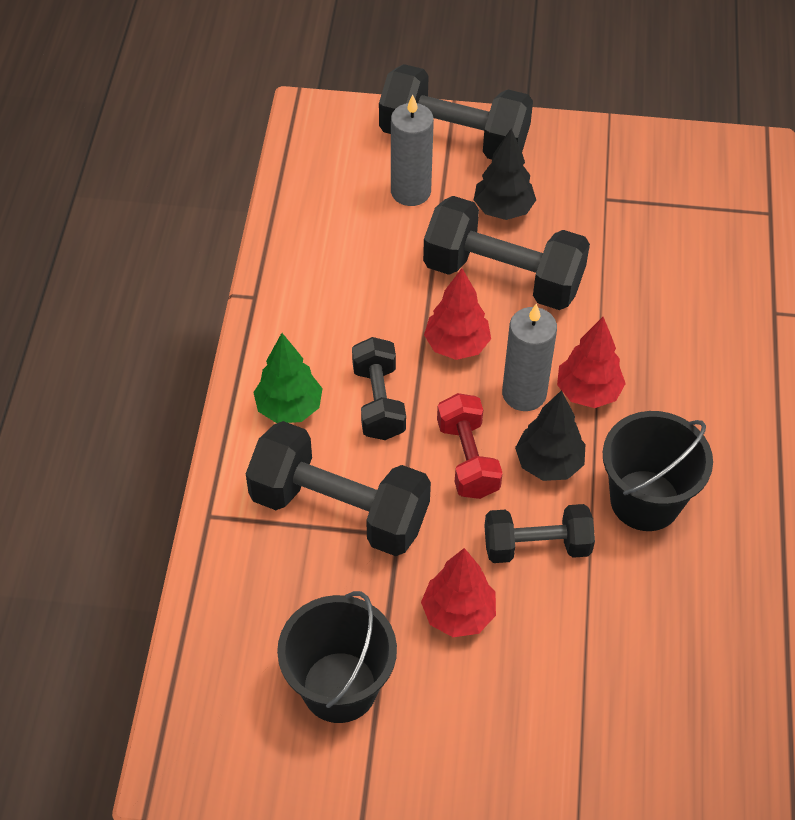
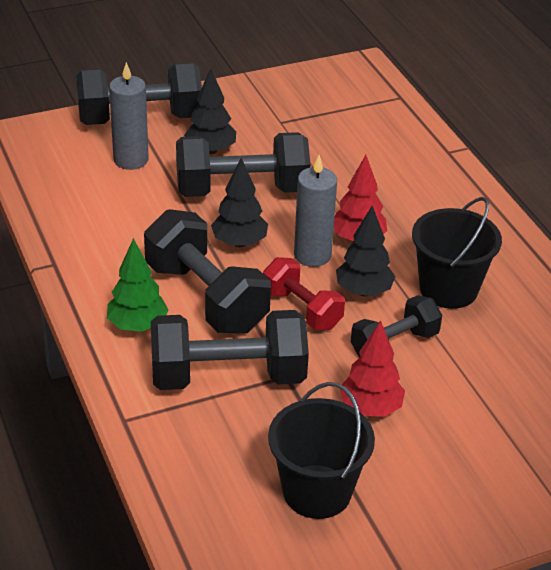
camera: 30 degrees left, 15 degrees down
(379, 402) = (206, 297): black dumbbell -> black dumbbell, size x1.66
(456, 345) = (239, 242): red tree -> black tree

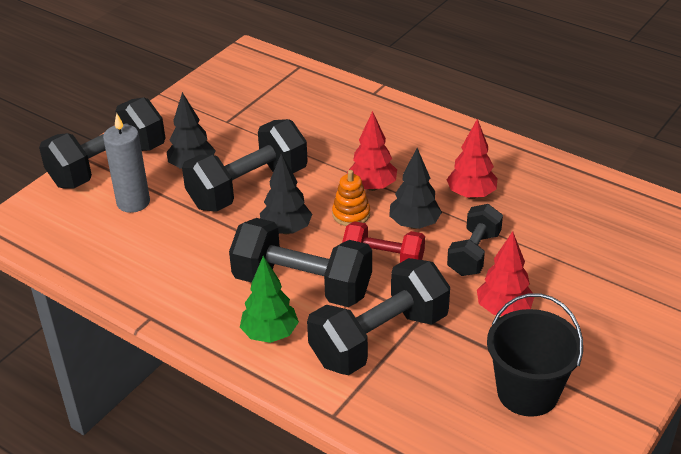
camera: 30 degrees left, 0 degrees up
(312, 255) = (351, 214): grey candle -> orange stacking toy
(448, 289) = (471, 195): black bucket -> red tree

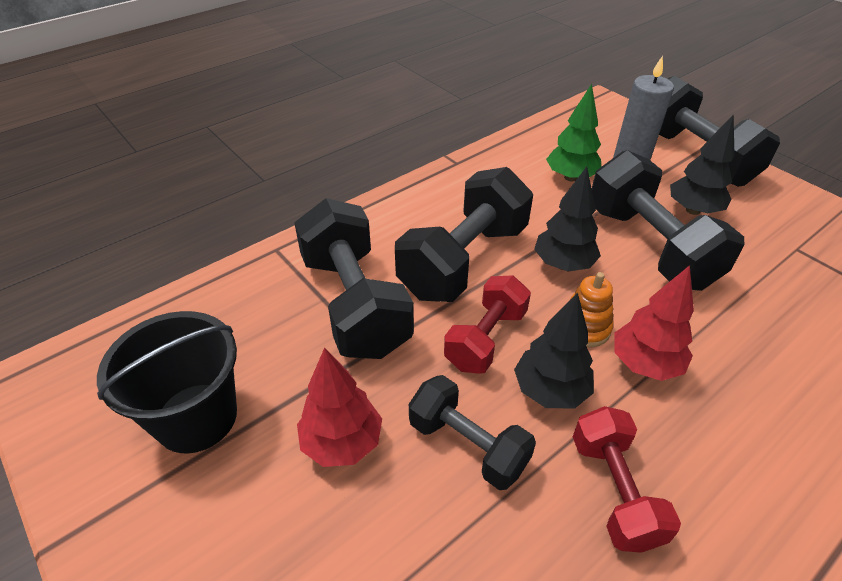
camera: 105 degrees right, 5 degrees up
(270, 334) = (401, 227): green tree -> green tree (570, 177)
(471, 195) = (614, 491): red tree -> red dumbbell

